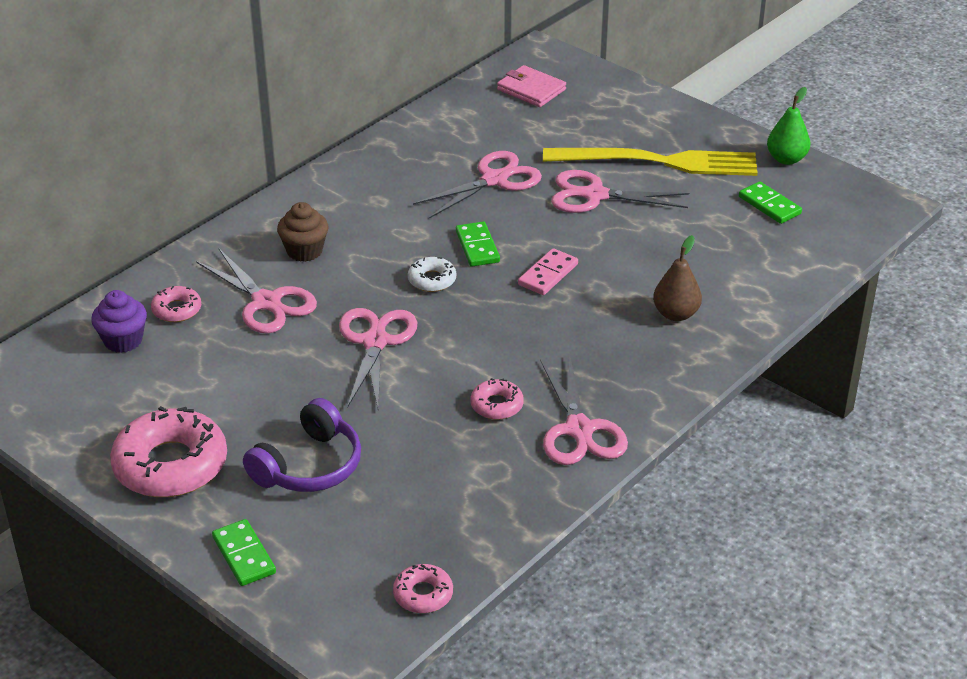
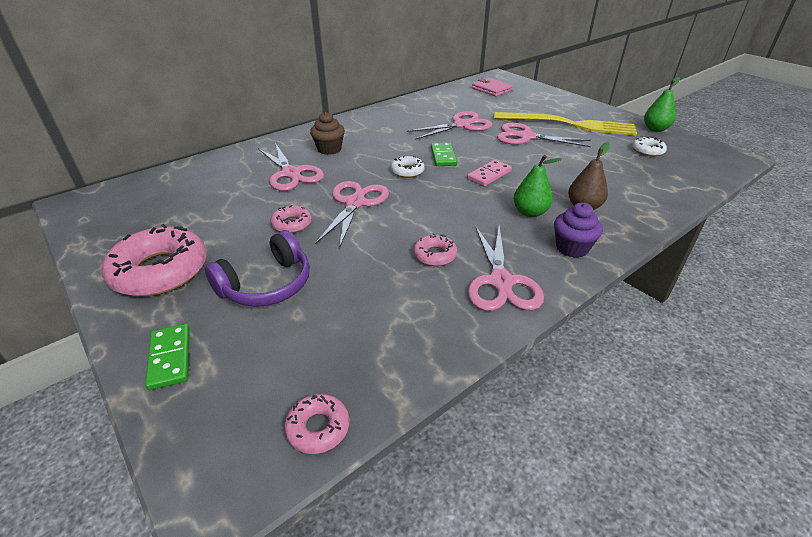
camera: 10 degrees right, 0 degrees up
(123, 340) = (184, 186): purple cupcake -> purple cupcake (572, 248)
(177, 310) = (230, 172): pink donut -> pink donut (292, 224)
(607, 331) = (530, 212): none -> green pear
(769, 205) = (647, 151): green domino -> white donut

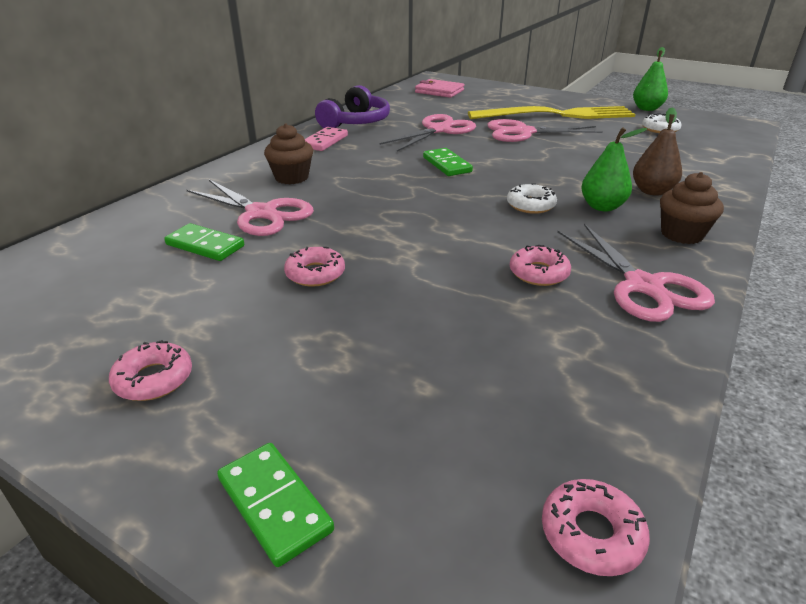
camera: 20 degrees left, 5 degrees down
(160, 271) = (153, 379): pink donut -> pink donut, size x0.48
(243, 190) = (205, 245): none -> green domino
(267, 285) = (345, 358): purple headphones -> purple headphones (356, 122)
(355, 203) = (382, 233): pink scissors -> none
(407, 171) = (417, 187): white donut -> white donut (530, 205)
(489, 175) = (519, 176): pink domino -> pink domino (324, 141)
(572, 248) = (682, 234): purple cupcake -> brown cupcake

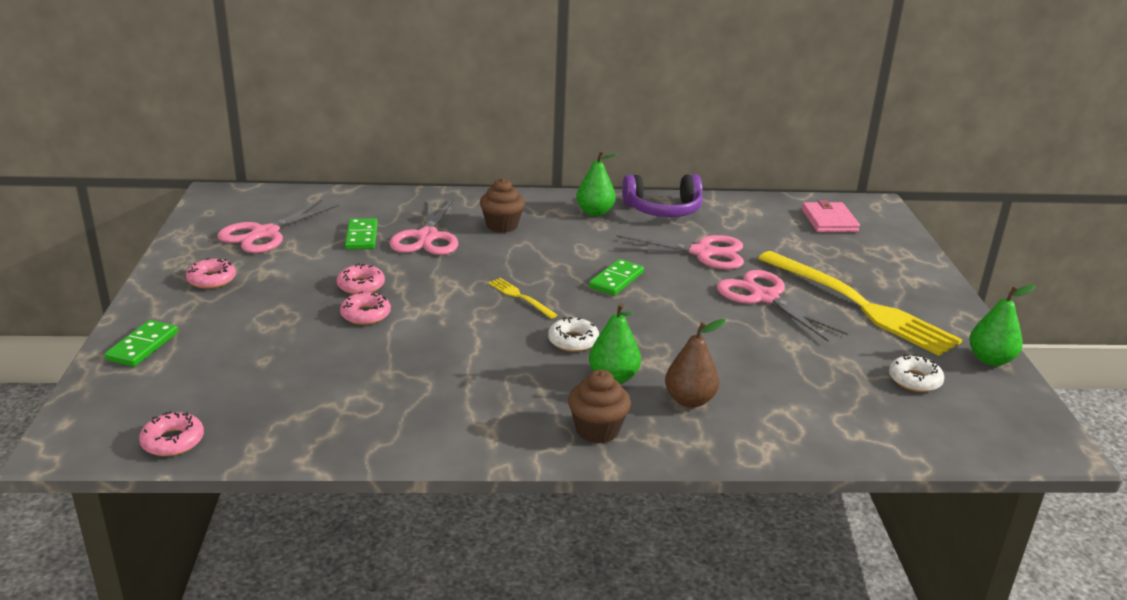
camera: 55 degrees right, 5 degrees down
(324, 141) = (595, 212): pink domino -> green pear
(434, 205) = (520, 297): none -> yellow fork
(538, 273) = (445, 370): pink donut -> pink donut (365, 314)
(643, 286) = (469, 422): pink scissors -> pink scissors (265, 234)

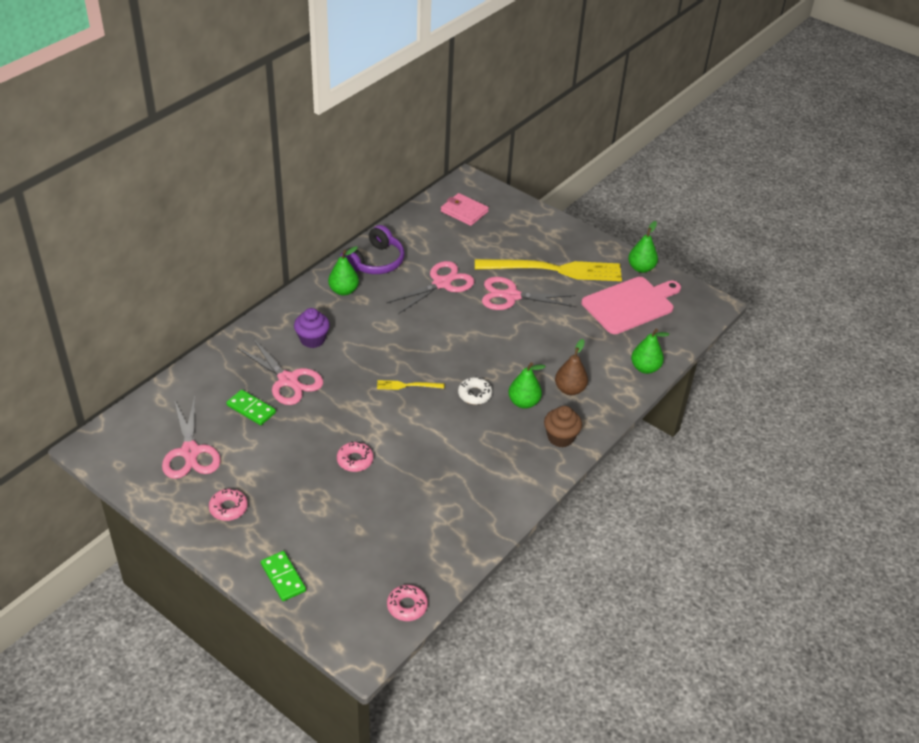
camera: 50 degrees left, 15 degrees up
(361, 285) = (317, 443): pink donut -> none
(502, 225) = (312, 339): brown cupcake -> purple cupcake
(616, 280) = (432, 336): green domino -> none
(829, 442) = (645, 368): none -> green pear
(914, 380) = (630, 304): white donut -> pink cutting board

